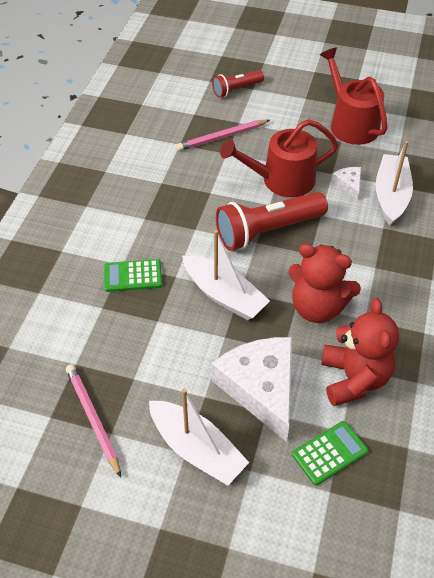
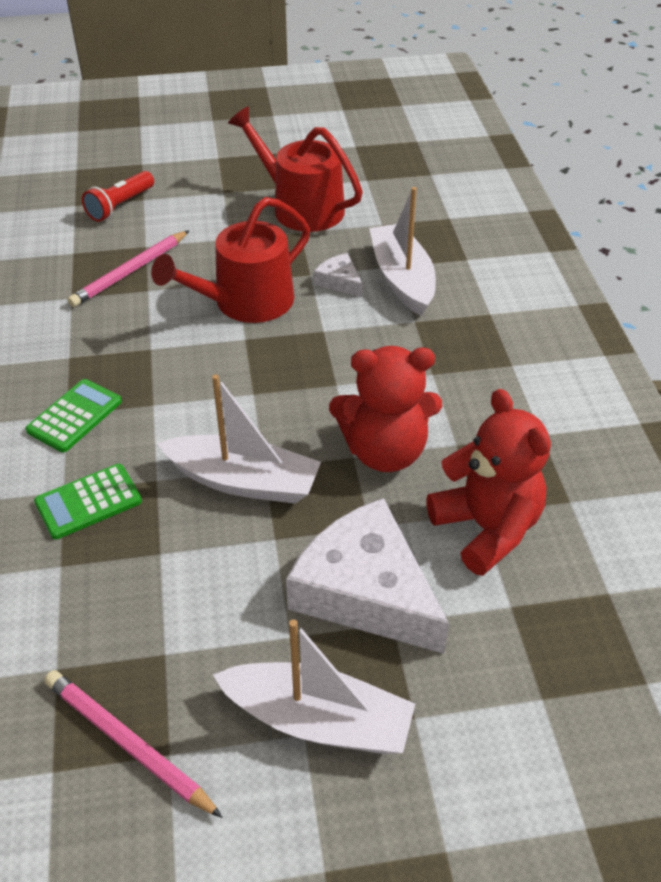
camera: 25 degrees left, 5 degrees down
(267, 231) = (261, 374): red flashlight -> none
(329, 453) = (511, 644): green calculator -> green calculator (74, 416)

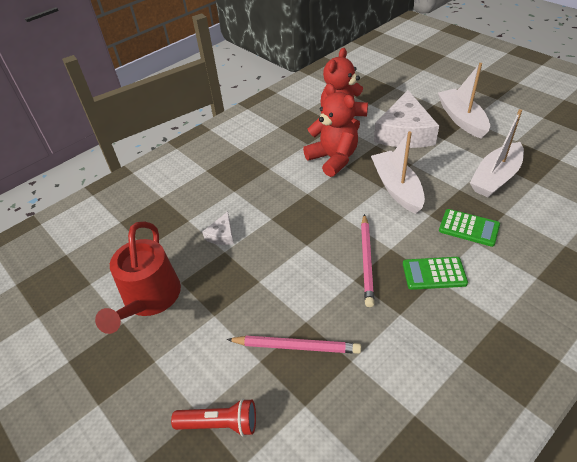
camera: 120 degrees left, 0 degrees up
(127, 743) = (528, 150): pink pencil -> pink pencil (367, 261)
(245, 302) = (275, 263): red watering can -> none
(402, 279) = (200, 212): white boat -> white boat (495, 177)

